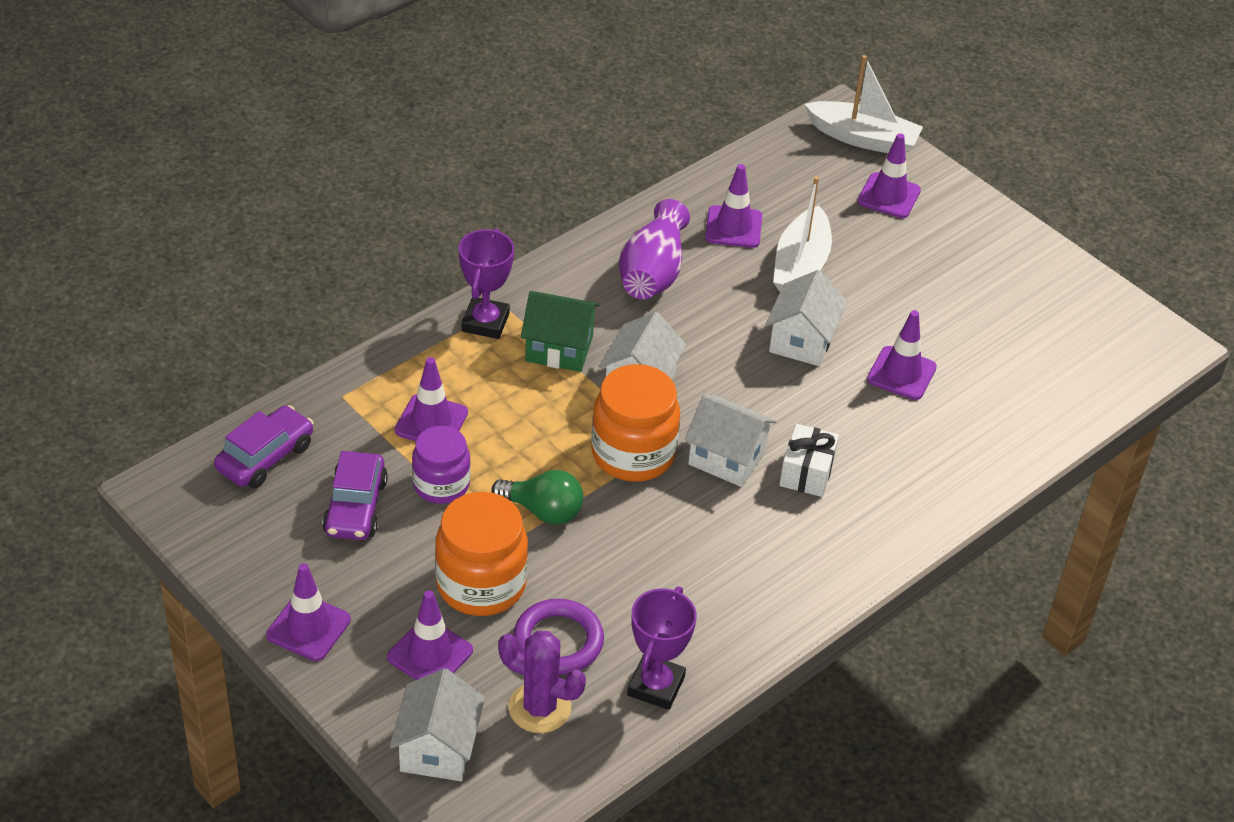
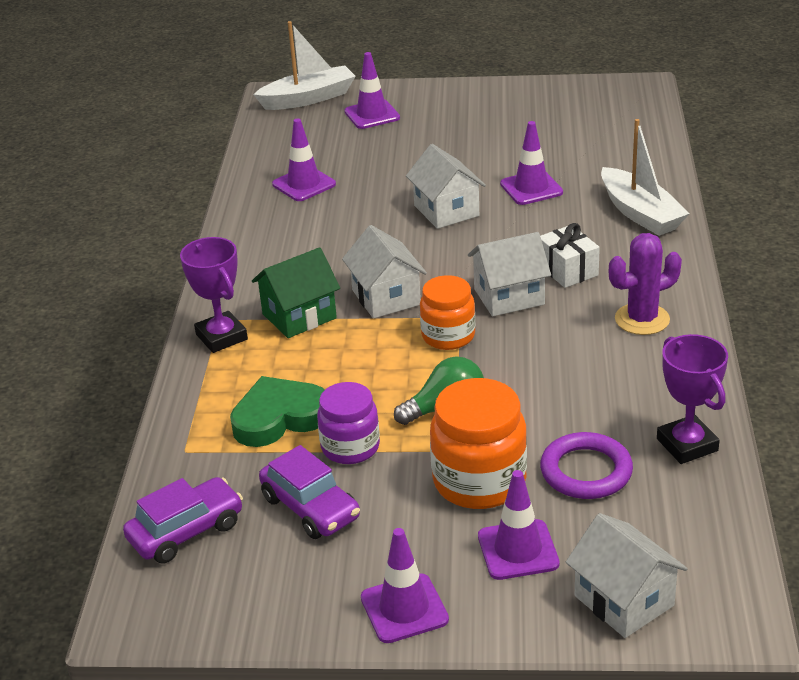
camera: 40 degrees left, 10 degrees down
(265, 457) = (186, 531): purple car -> purple car turned 60 degrees clockwise
(431, 421) = (279, 417): purple traffic cone -> green heart
(539, 708) = (643, 518): purple cactus -> purple cactus (642, 319)
(633, 454) = (448, 336): orange jar -> orange jar, size x0.66
(653, 272) = (292, 237): purple vase -> none
(800, 266) = (380, 177): white boat -> white boat (640, 213)

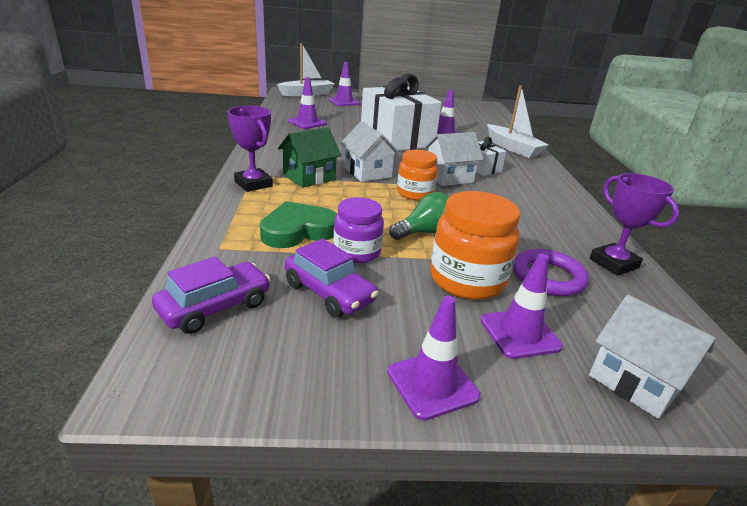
camera: 10 degrees left, 5 degrees down
(446, 211) = (396, 139): white house -> white gift
(642, 319) = (540, 193): purple cactus -> none

